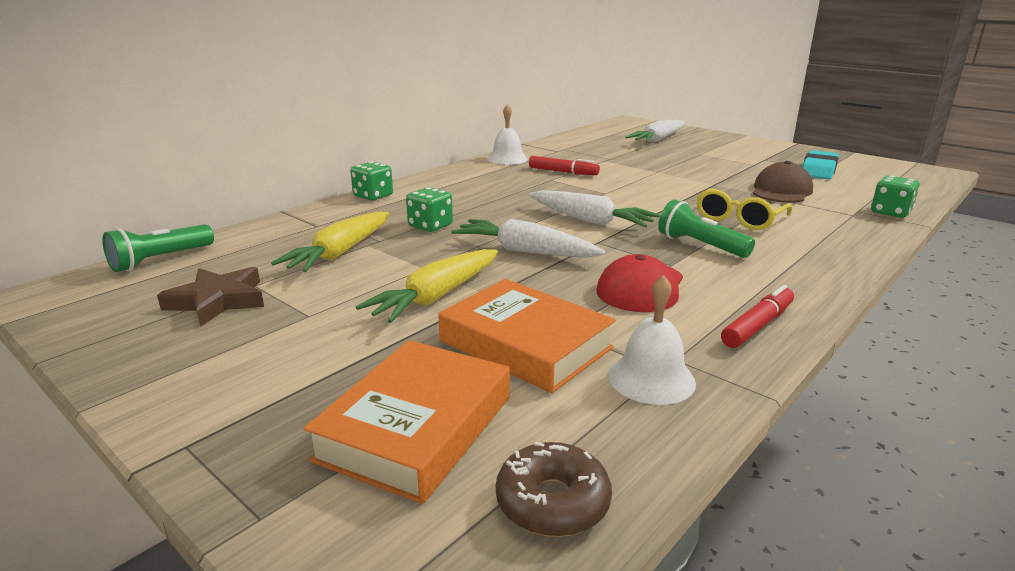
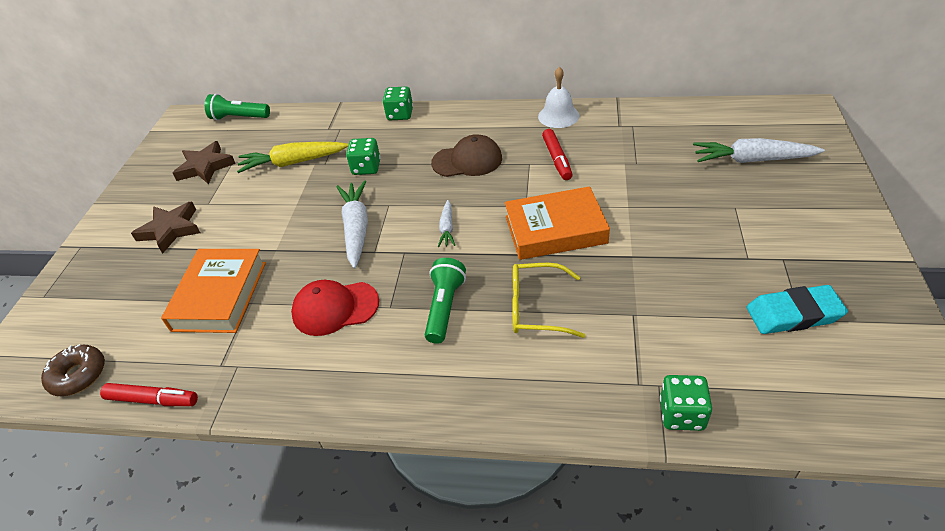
camera: 60 degrees right, 20 degrees up
(314, 352) = (170, 230): none -> brown star
(416, 427) = (119, 302): orange book -> orange book (555, 229)
(436, 296) = (259, 231): yellow carrot -> none
(590, 220) = (447, 228): white carrot -> white carrot, size x0.53
(651, 378) = (206, 364): white bell -> none
(757, 325) = (309, 390): red marker -> red marker (153, 400)
(781, 191) = (664, 308): brown cap -> brown cap (467, 161)

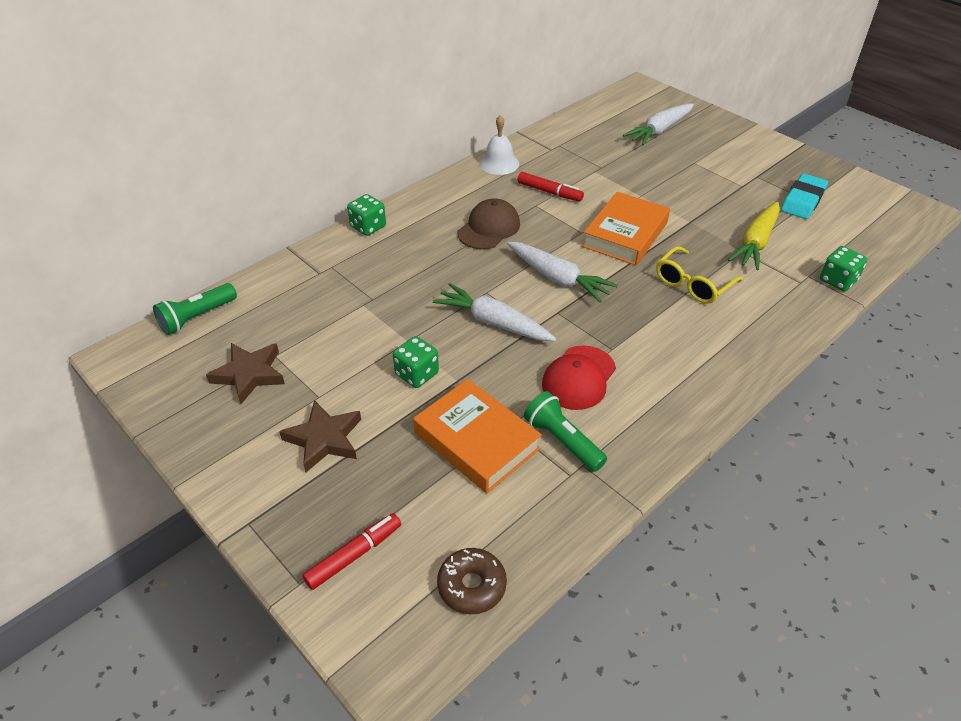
camera: 55 degrees left, 0 degrees up
(153, 400) = (566, 537): red marker -> red marker (354, 555)
(293, 163) = (340, 315): yellow carrot -> yellow carrot (756, 243)
(366, 168) = (417, 279): green dice -> green dice (417, 374)
(445, 307) = (644, 323): green flashlight -> green flashlight (562, 440)
(447, 228) = (558, 278): white carrot -> white carrot, size x1.88

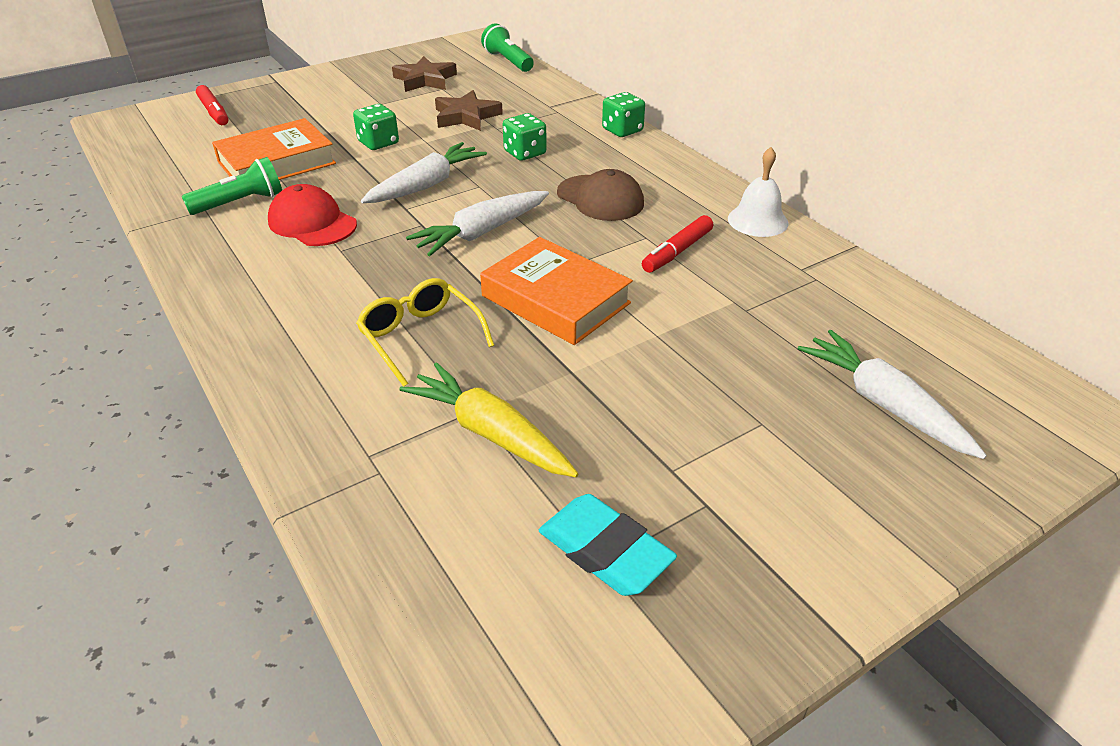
camera: 100 degrees right, 5 degrees down
(324, 439) = (332, 105): brown star -> brown star (466, 116)
(472, 586) = (143, 150): brown donut -> none
(838, 280) = (348, 507): green dice -> green dice (525, 153)

